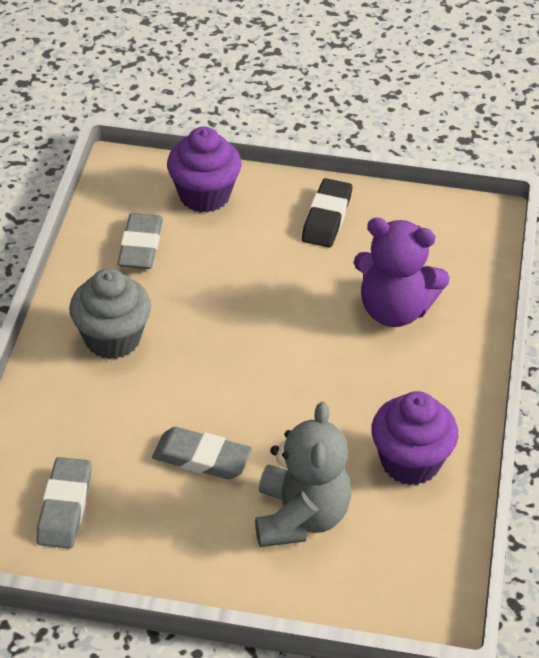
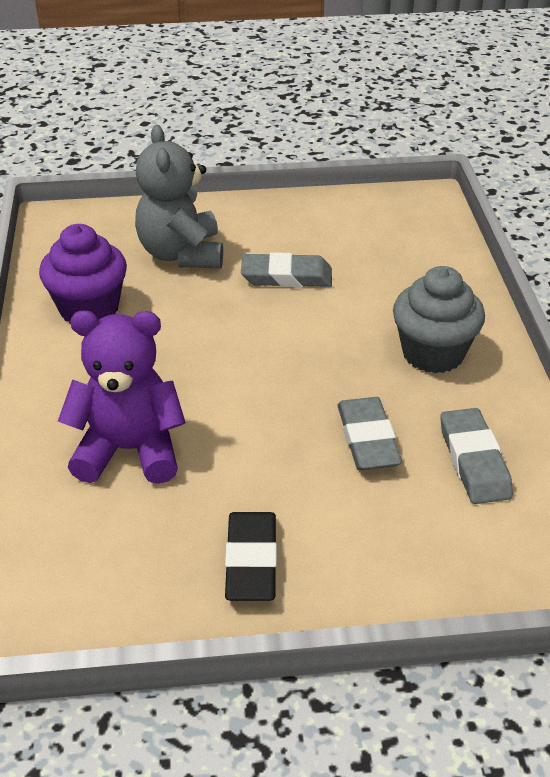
camera: 165 degrees right, 5 degrees down
(65, 507) = (382, 226): grey eraser -> grey eraser (367, 439)
(204, 195) = (438, 555): purple cupcake -> none

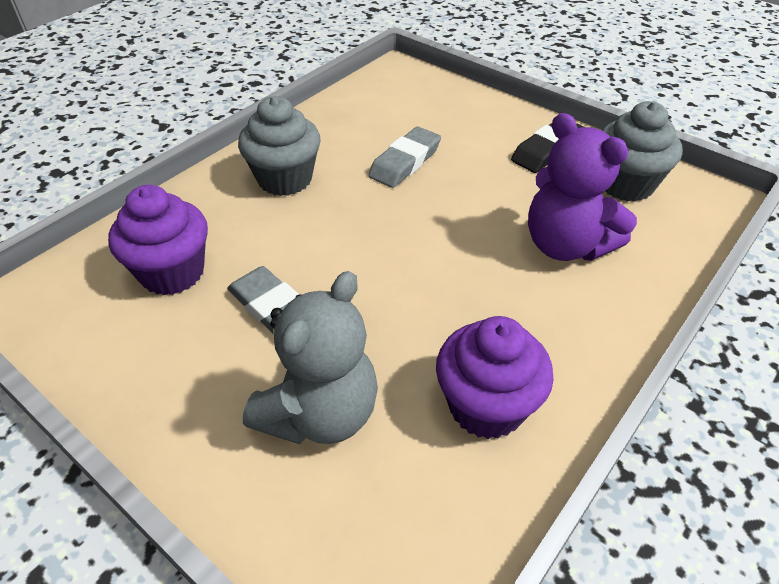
camera: 135 degrees left, 5 degrees up
(124, 568) = (625, 184): none -> grey cupcake
(379, 255) = (172, 272): none -> purple cupcake
(474, 461) = (367, 122): grey eraser -> none

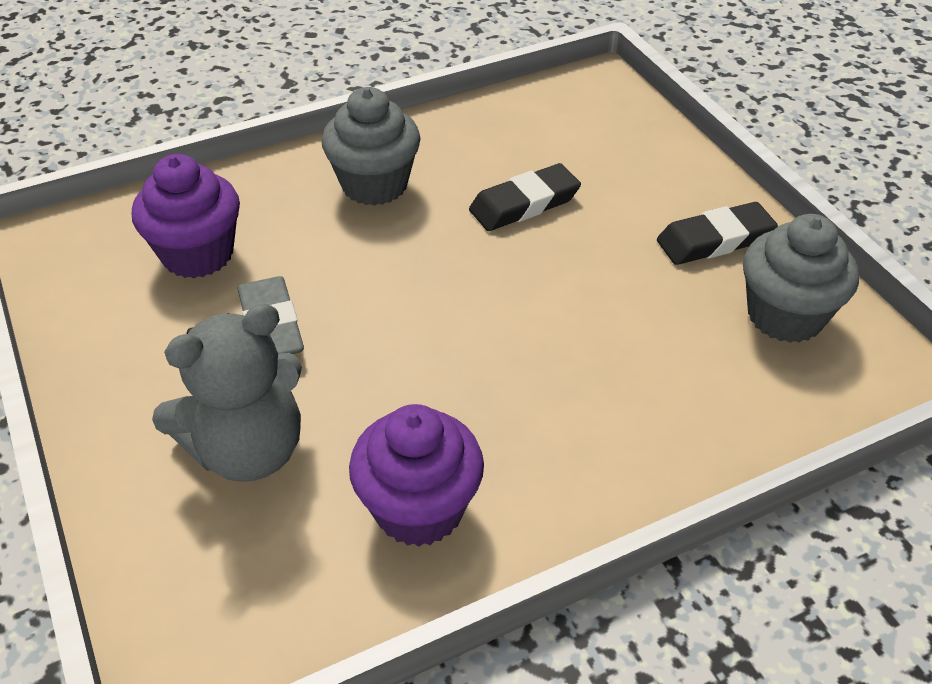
camera: 25 degrees right, 0 degrees up
(405, 162) = (524, 204): grey eraser -> black eraser
(565, 245) = (645, 366): purple teddy bear -> none

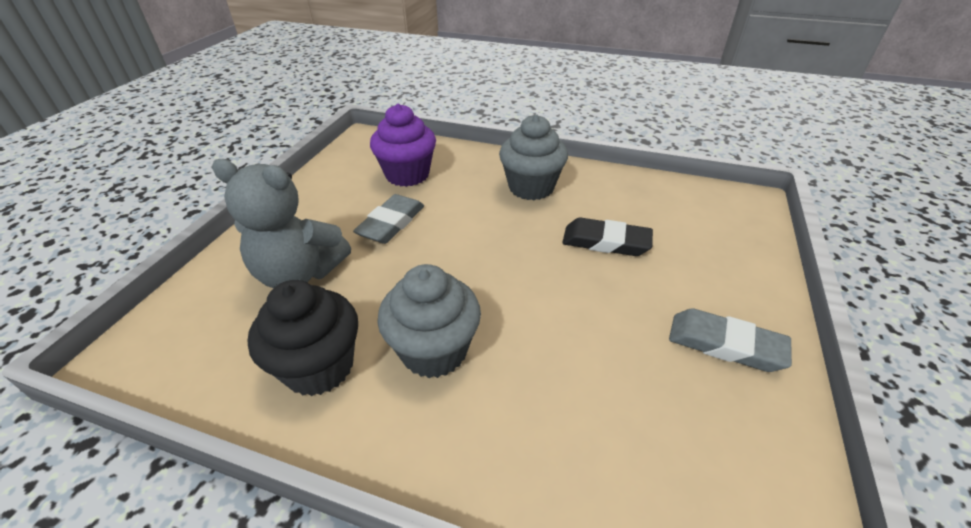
camera: 45 degrees right, 5 degrees down
(419, 509) = (319, 367): purple cupcake -> black cupcake
(715, 240) = (725, 344): black eraser -> grey eraser
(785, 316) = (725, 442): grey cupcake -> grey cupcake (434, 351)

